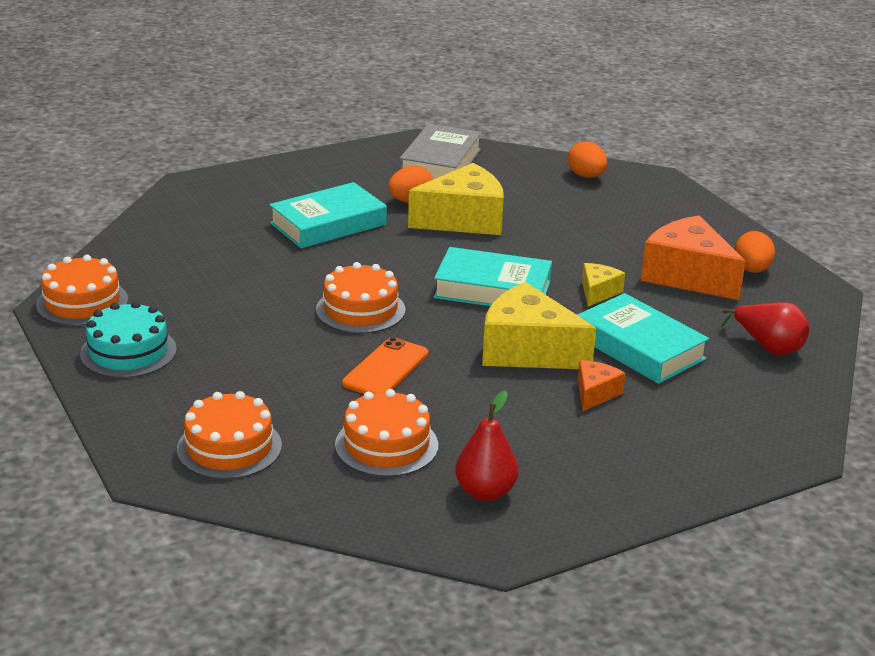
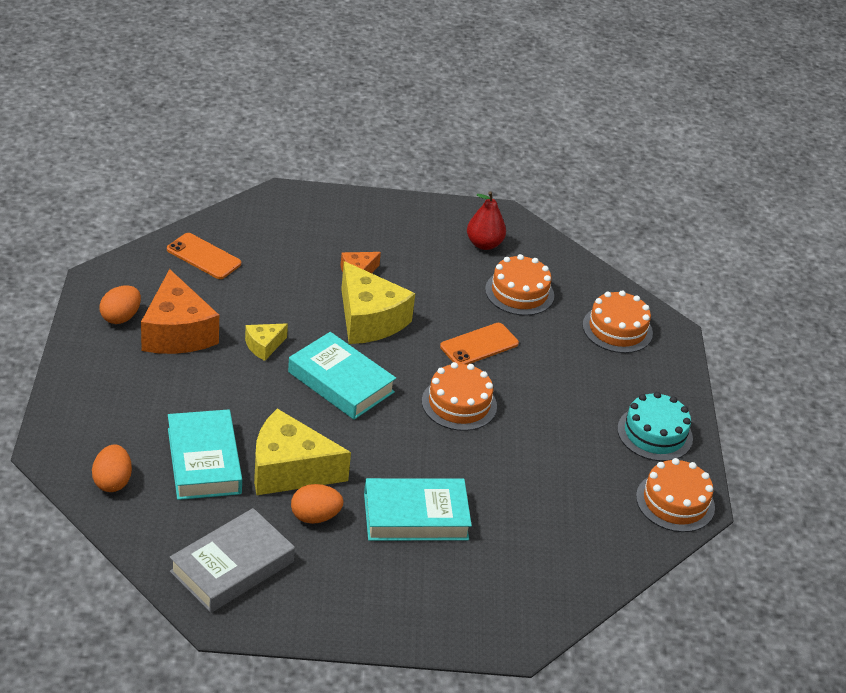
camera: 155 degrees left, 10 degrees up
(639, 347) = (290, 291): turquoise book -> turquoise book (204, 461)
(768, 347) = (203, 256): red pear -> orange phone

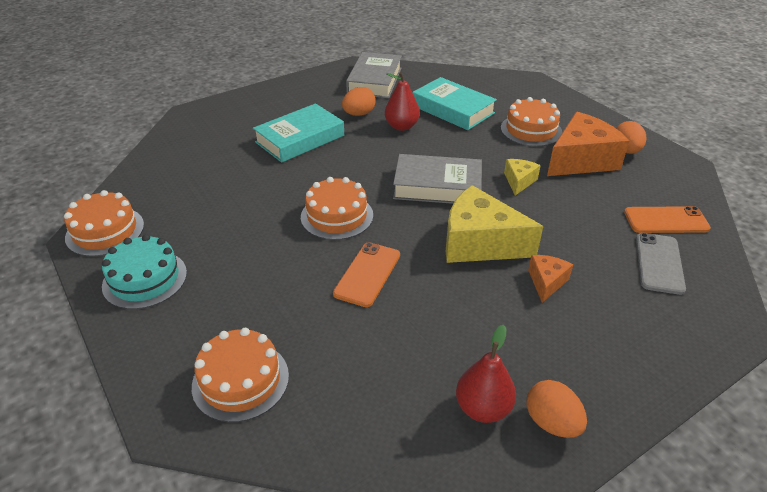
camera: 150 degrees right, 0 degrees up
(112, 481) = (481, 83): orange egg -> orange egg (551, 423)
(177, 332) = (581, 160): orange cheese -> orange cheese turned 105 degrees clockwise
(262, 240) = (659, 263): none -> grey phone
(289, 470) = (401, 126): yellow cheese -> red pear
(341, 382) = (437, 186): turquoise book -> grey book
(519, 292) = (383, 361): orange cake -> orange cake (531, 130)

